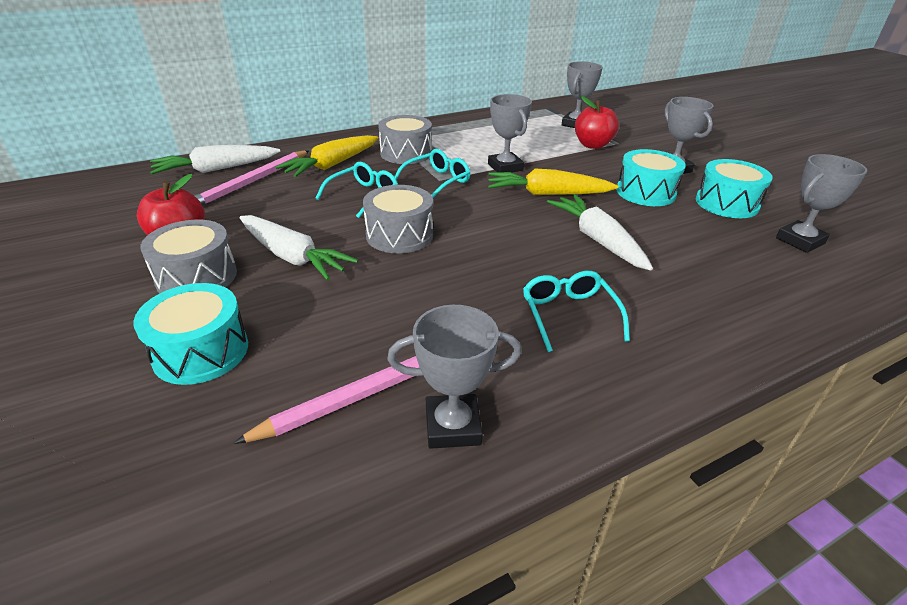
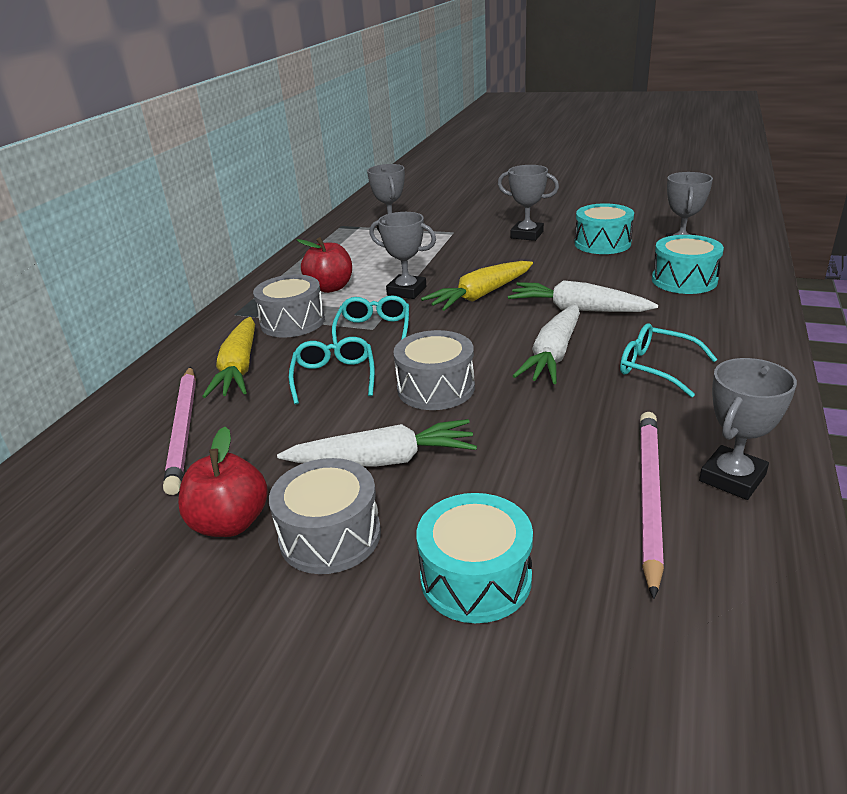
camera: 40 degrees left, 5 degrees down
(216, 169) = (106, 442): white carrot -> white carrot (553, 355)
(592, 145) = (438, 242): red apple -> red apple (330, 287)
(645, 192) = (542, 260): turquoise drum -> turquoise drum (684, 280)

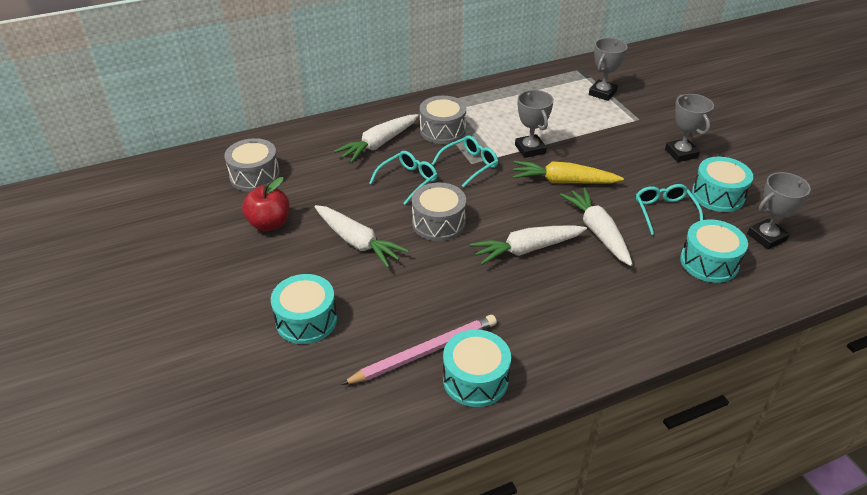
camera: 45 degrees right, 10 degrees up
(184, 429) = (314, 164): pink pencil -> none
(239, 368) = (379, 144): yellow carrot -> white carrot
(330, 287) = (496, 118): red apple -> none
(330, 536) = (290, 258): grey drum -> grey drum (255, 176)
(655, 367) = (563, 299): turquoise glasses -> turquoise glasses (664, 211)
(732, 478) = (475, 379): grey trophy -> turquoise drum

